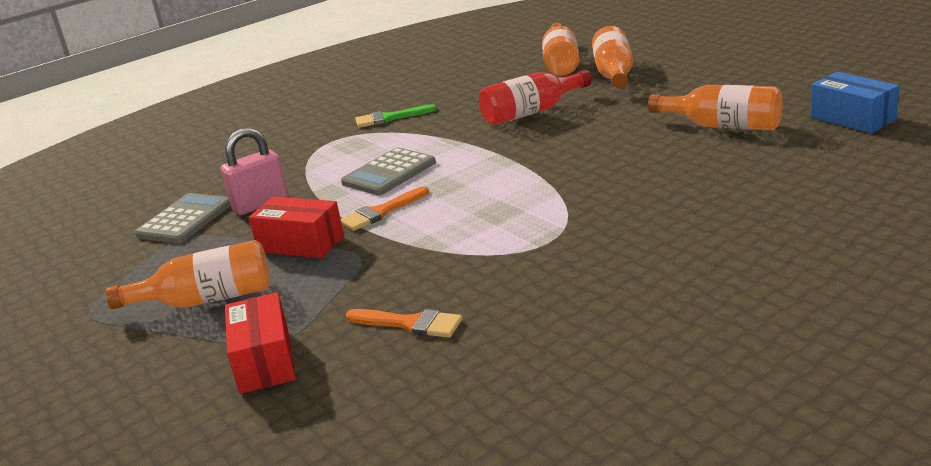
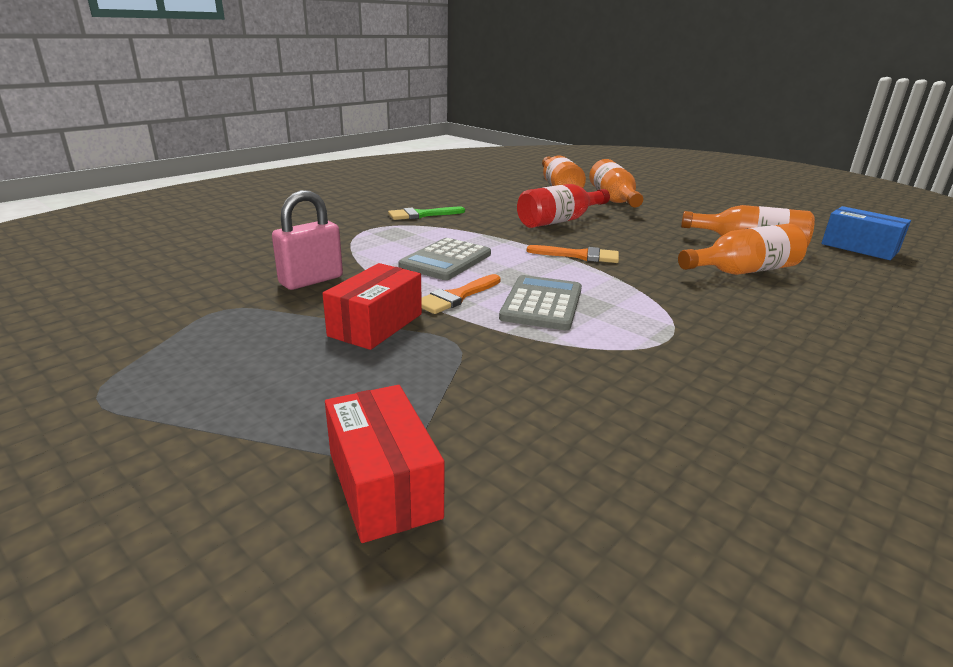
camera: 15 degrees left, 0 degrees up
(185, 220) = (222, 290): grey calculator -> grey calculator (542, 304)
(206, 300) = (270, 387): orange bottle -> orange bottle (742, 271)
(301, 244) = (376, 325): red box -> red box turned 75 degrees counterclockwise
(410, 324) = (567, 433): orange brush -> orange brush (579, 256)

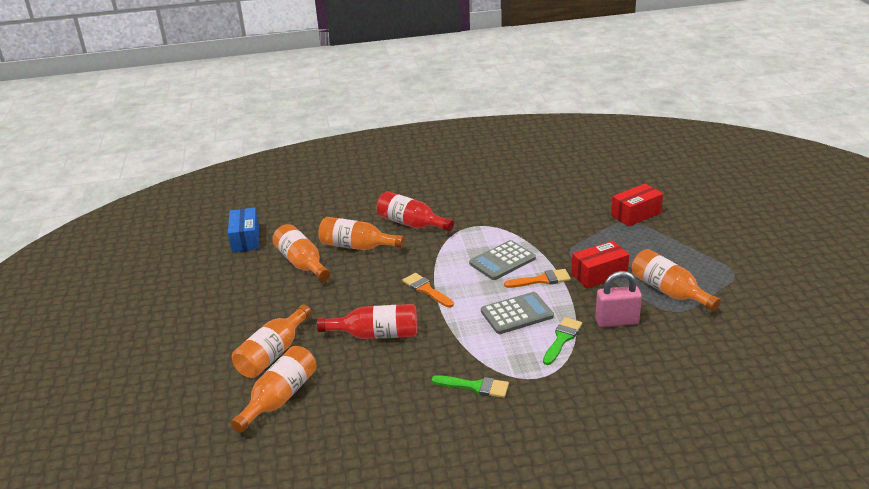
camera: 140 degrees left, 5 degrees up
(240, 331) = (669, 291): none -> orange bottle
(369, 254) = (562, 339): none -> green brush
(383, 484) = (636, 214): red box -> red box turned 45 degrees clockwise
(753, 314) = (411, 224): none -> red bottle

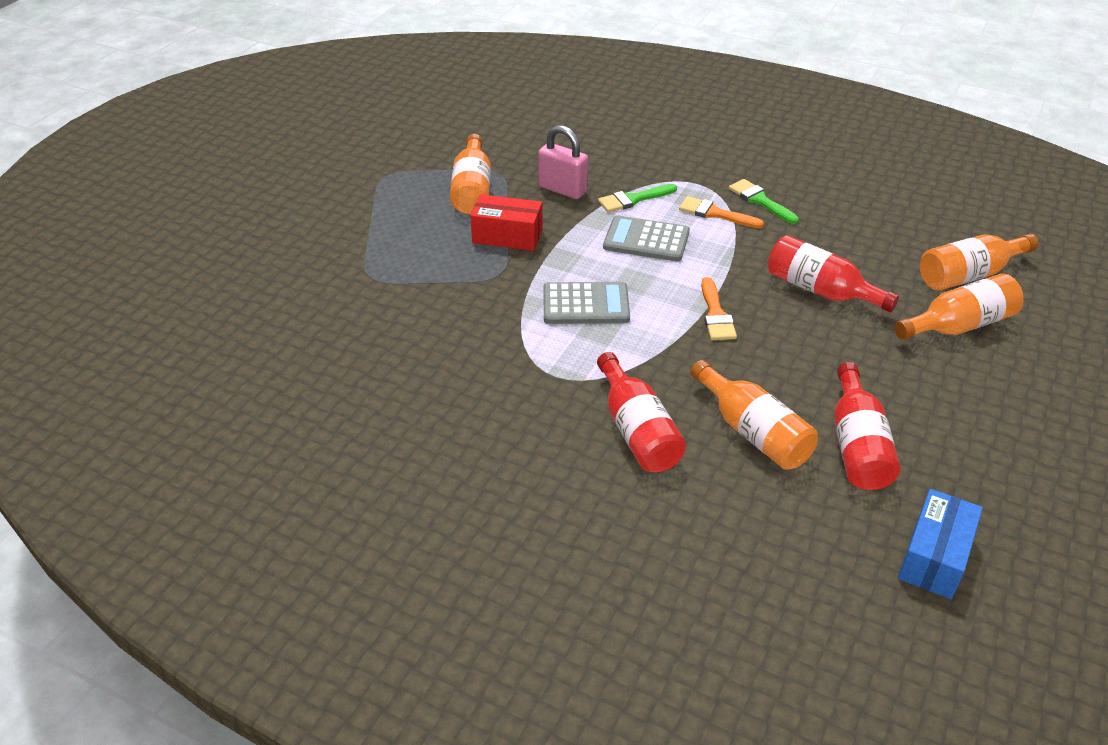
camera: 145 degrees left, 10 degrees up
(302, 263) = (857, 445): orange bottle -> red bottle
(541, 280) = (574, 260): orange brush -> orange brush (715, 213)
(636, 214) = (347, 280): red box -> none

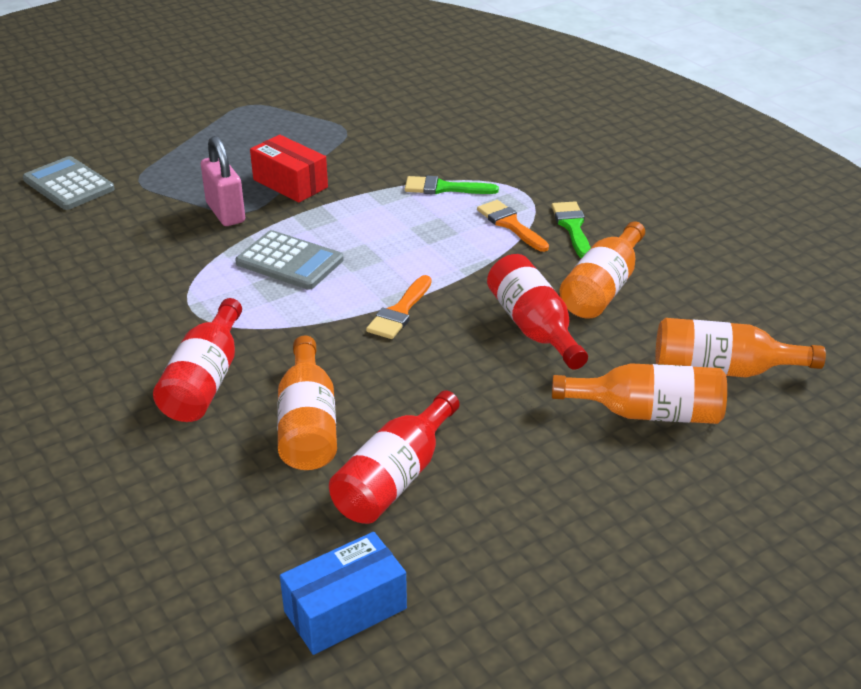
camera: 30 degrees right, 5 degrees down
(472, 189) = (306, 137): orange bottle -> orange bottle (603, 288)
(562, 189) = (387, 160): pink padlock -> pink padlock (225, 213)
(646, 240) = (413, 226): grey calculator -> grey calculator (68, 184)

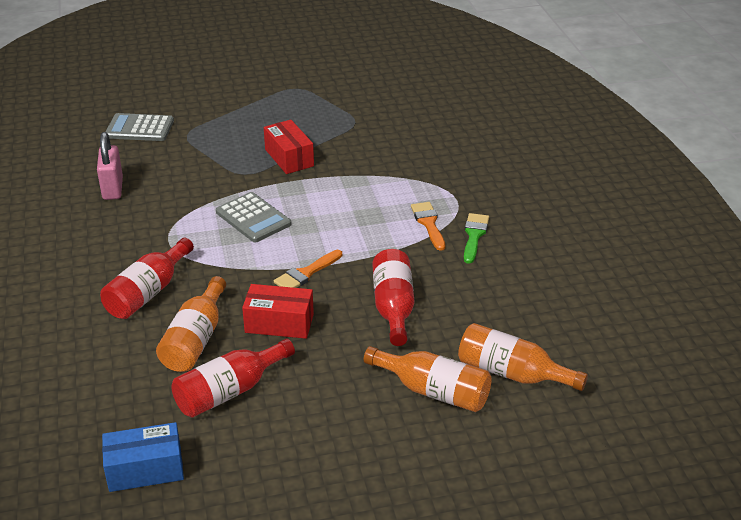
camera: 20 degrees right, 0 degrees up
(68, 184) = (139, 128): grey calculator -> grey calculator turned 60 degrees counterclockwise
(225, 213) = (231, 171): pink padlock -> pink padlock (113, 188)
(405, 378) = (279, 323): none -> red box
(444, 188) = (398, 184): green brush -> none
(603, 288) = (465, 289): orange bottle -> none

